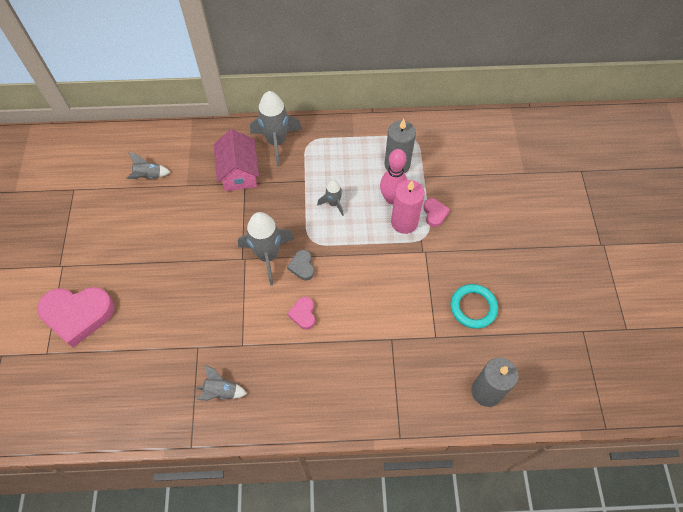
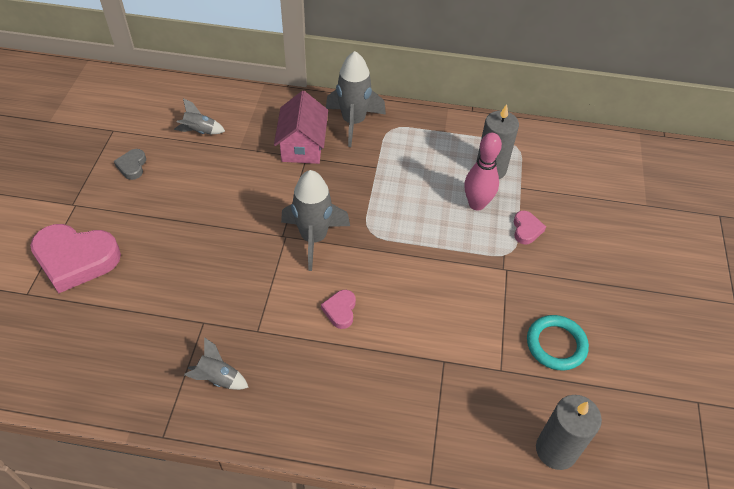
camera: 10 degrees right, 10 degrees down
(302, 266) = (352, 257): grey heart -> grey heart (132, 166)
(333, 204) = (405, 197): grey rocket -> none
(404, 222) = (487, 232): pink candle -> none

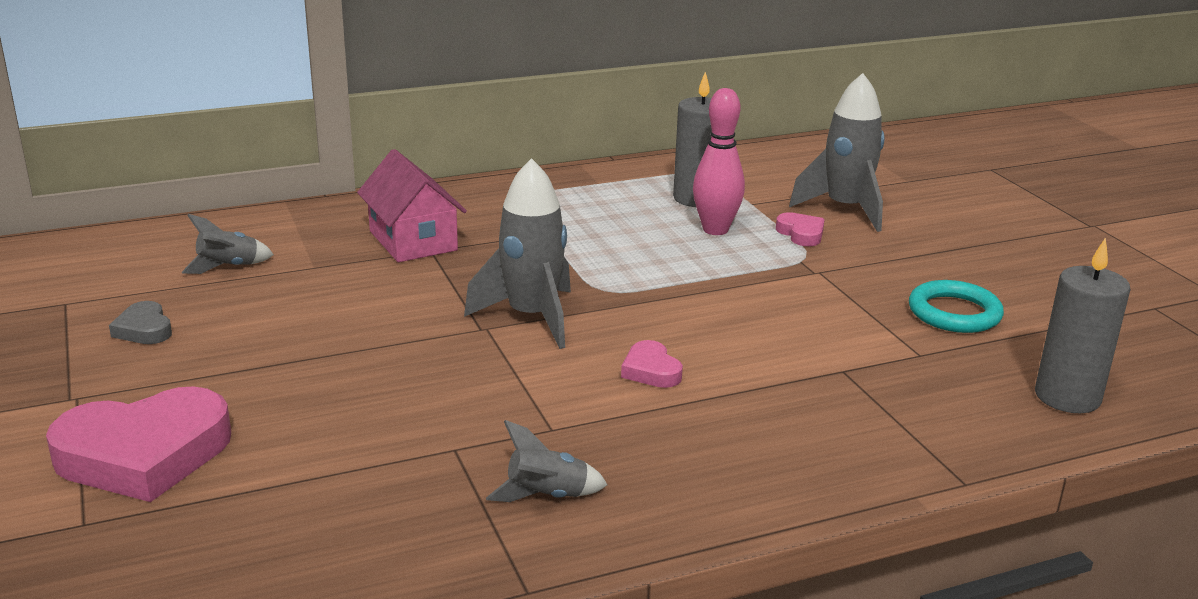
camera: 30 degrees left, 25 degrees down
(353, 122) = (464, 204): grey rocket -> grey rocket (845, 209)

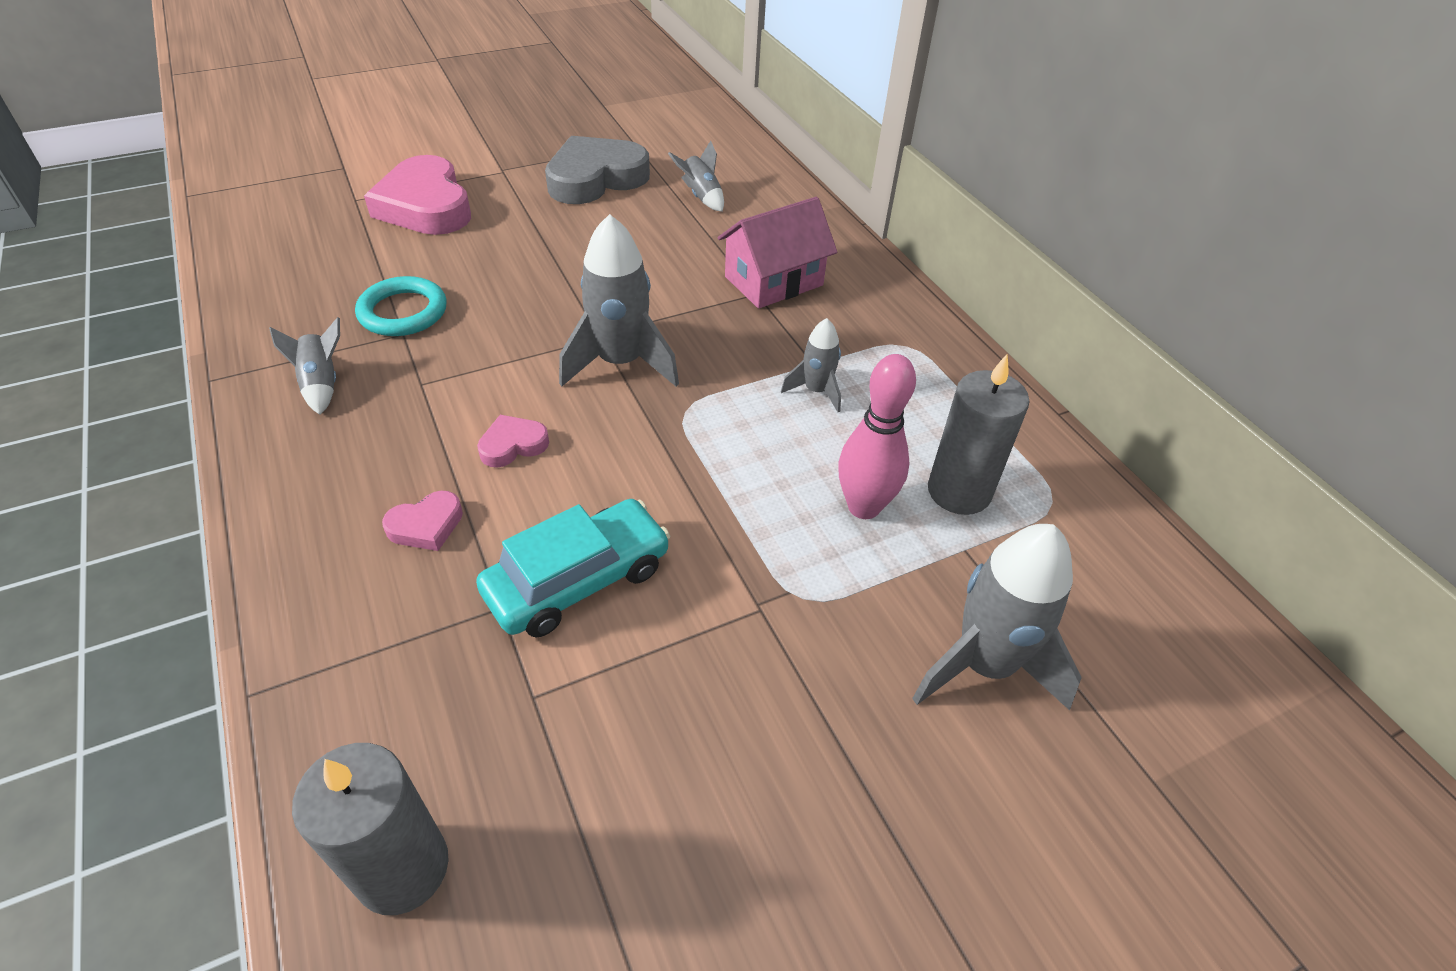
camera: 85 degrees right, 20 degrees up
(144, 329) = (595, 179): grey heart -> grey heart, size x2.16
(582, 235) = (816, 391): none -> grey rocket
(801, 234) = (877, 599): pink heart -> pink heart (426, 525)
(808, 337) = (578, 580): none -> turquoise car
(954, 313) = (649, 762): turquoise ring -> turquoise ring (403, 312)

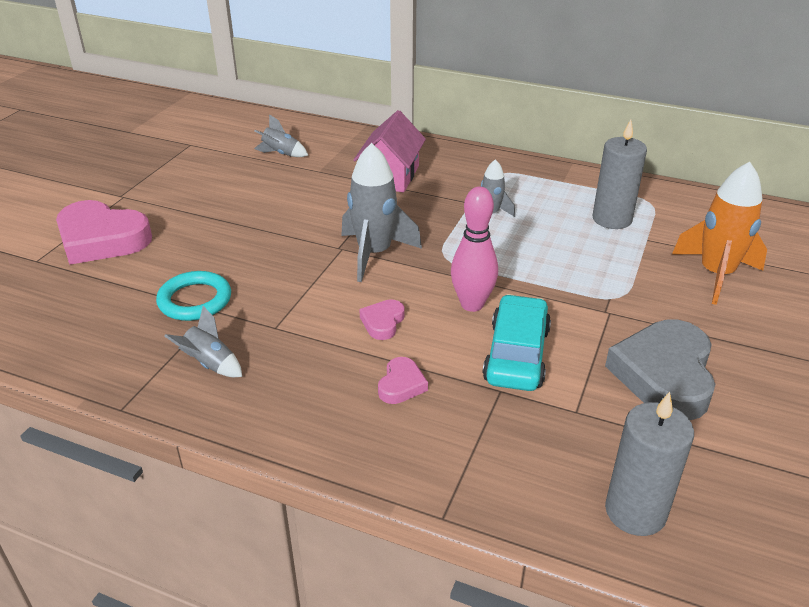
camera: 40 degrees left, 10 degrees down
(595, 179) = (197, 173): grey heart -> grey heart (664, 375)
(864, 507) = (586, 247): pink bowling pin -> pink bowling pin (472, 304)
(984, 664) = (716, 275): grey rocket -> orange rocket

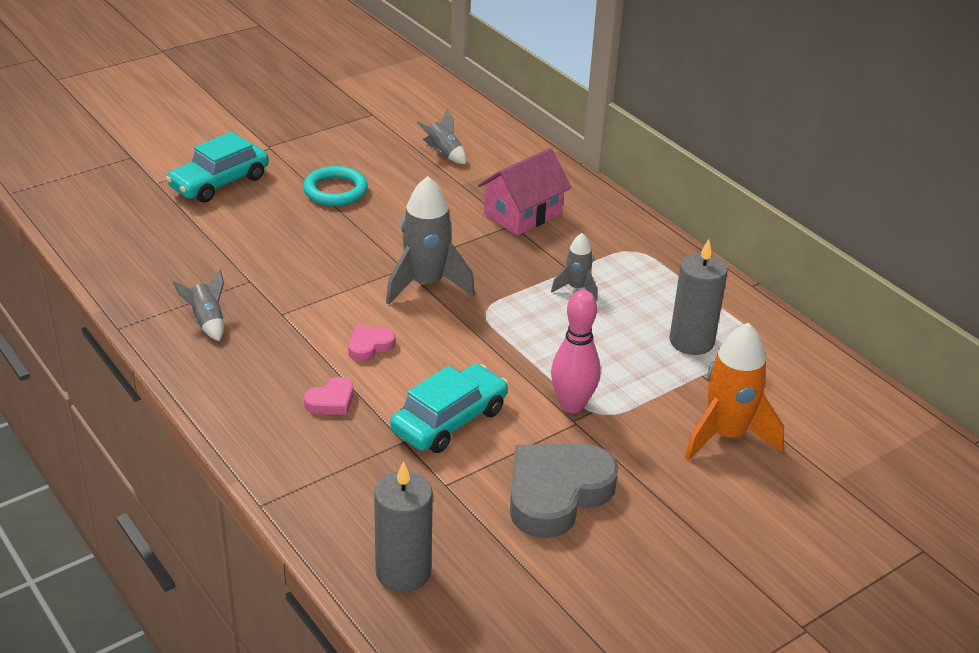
camera: 30 degrees right, 0 degrees up
(101, 239) = (219, 182): pink heart -> turquoise car
(195, 300) = (242, 265): turquoise ring -> turquoise ring (335, 190)
(472, 304) = (461, 363): pink bowling pin -> pink bowling pin (572, 405)

